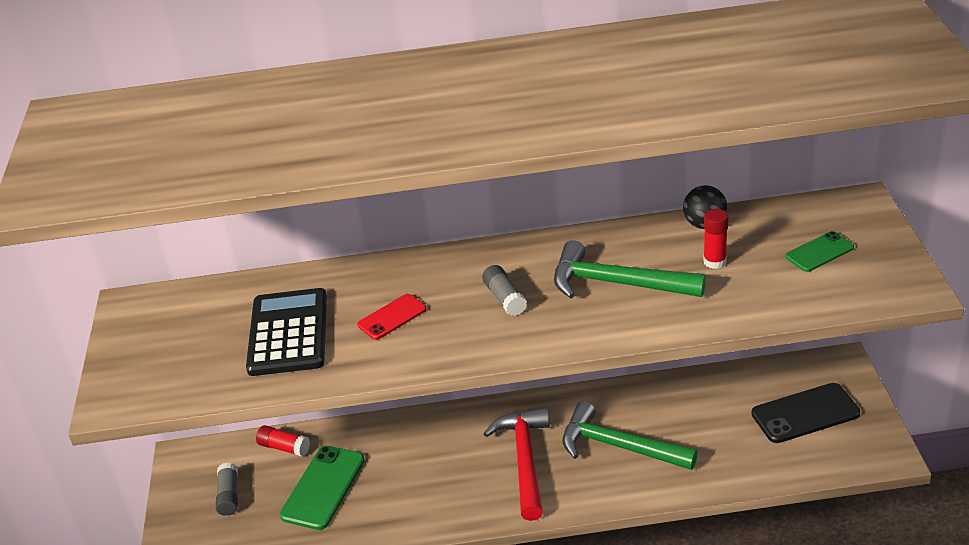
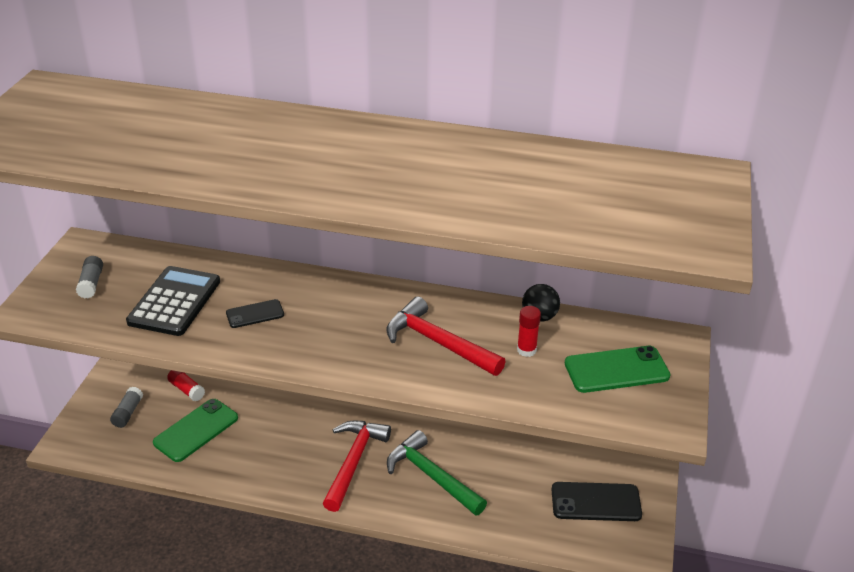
camera: 15 degrees right, 0 degrees up
(392, 317) = (255, 314): red phone -> black phone
(505, 298) = (346, 327): grey glue stick -> grey glue stick (91, 283)
(617, 283) = (438, 343): green hammer -> red hammer
(819, 252) = (616, 370): green phone -> green phone, size x1.69

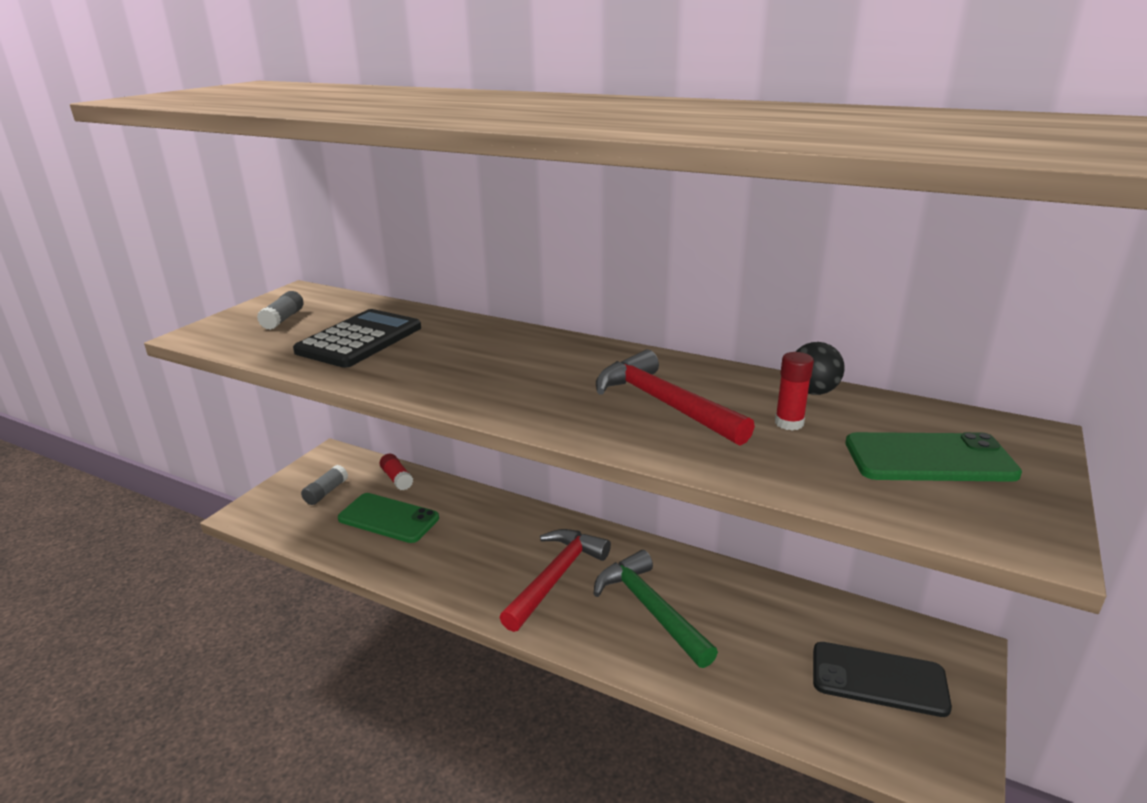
camera: 15 degrees right, 10 degrees down
(196, 430) = (388, 518): green phone -> green phone turned 60 degrees clockwise
(255, 314) = (443, 357): black phone -> none

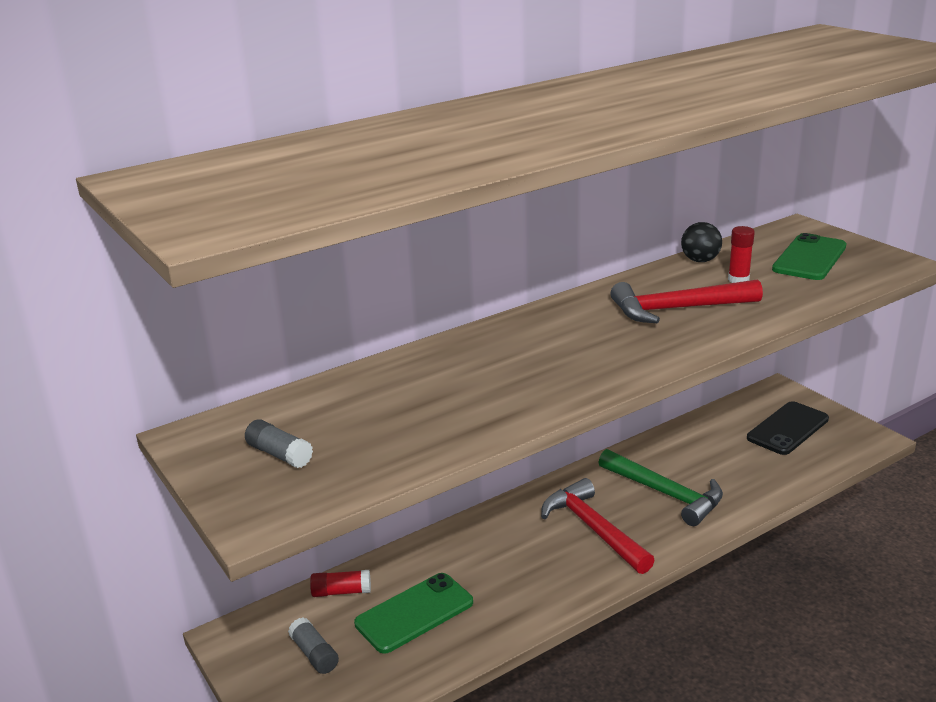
camera: 60 degrees left, 0 degrees up
(360, 340) = (404, 414): black calculator -> none
(650, 609) = (665, 493): green hammer -> green hammer turned 135 degrees counterclockwise

